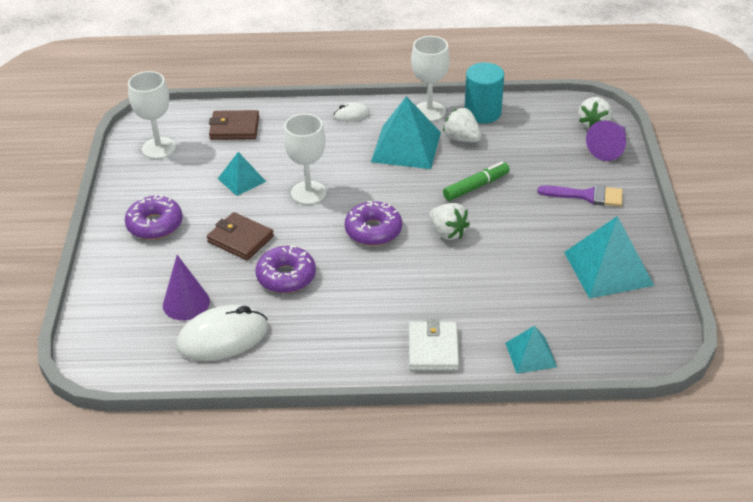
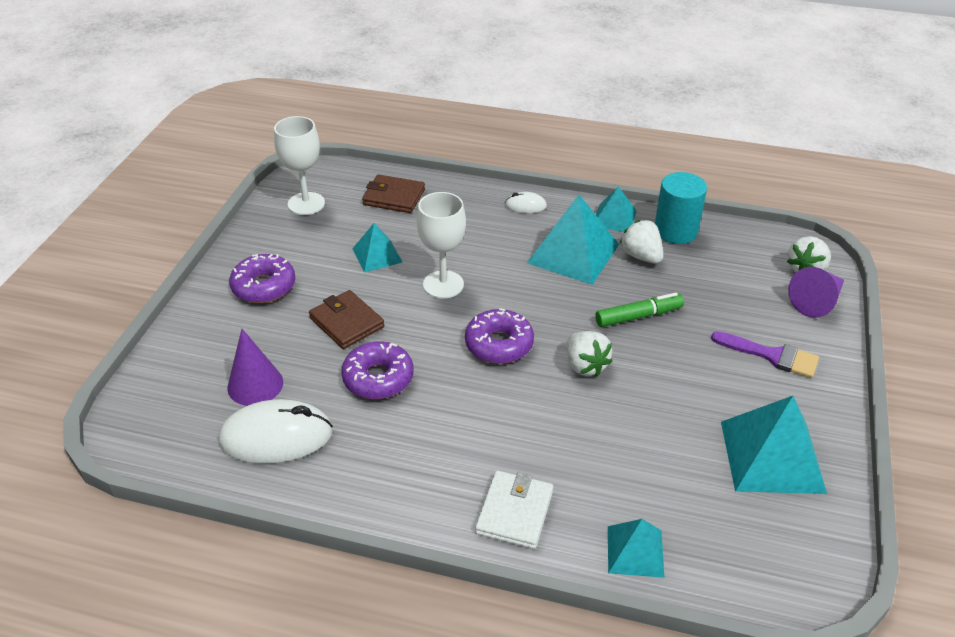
camera: 15 degrees right, 0 degrees up
(429, 111) = (614, 218): white goblet -> turquoise pyramid

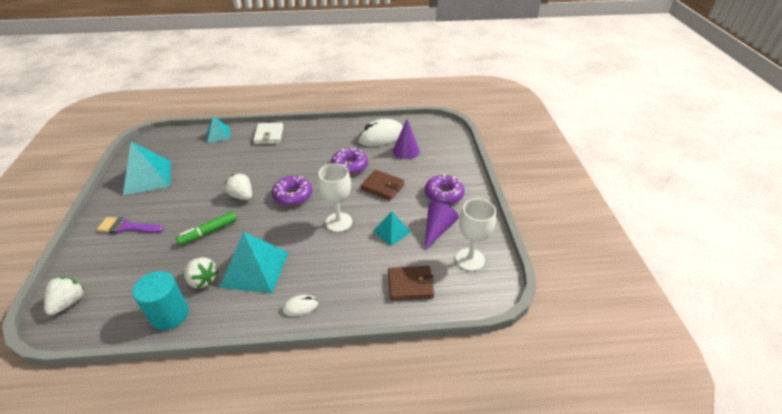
camera: 160 degrees right, 0 degrees up
(614, 218) = (222, 314): turquoise pyramid -> none
(817, 301) = (75, 275): purple cone -> purple cone (437, 229)

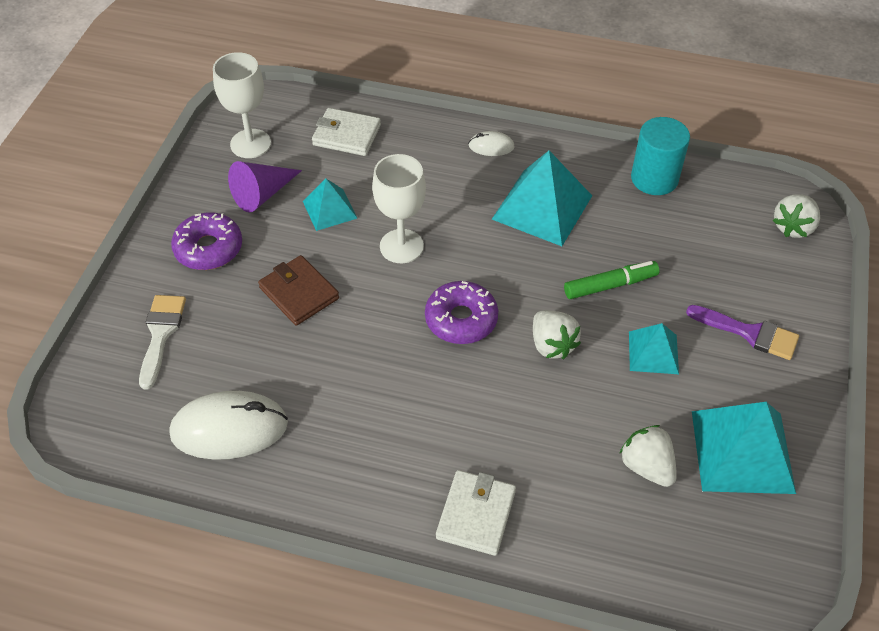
camera: 160 degrees left, 10 degrees up
(202, 280) = (615, 211): white strawberry -> white strawberry (647, 466)
(218, 134) = (597, 558): turquoise pyramid -> turquoise pyramid (653, 352)
(350, 166) = (334, 360): purple donut -> none
(406, 151) = (205, 368): purple cone -> none
(410, 285) = (346, 135): brown wallet -> white wallet
(435, 157) = (161, 334): none -> white brush

